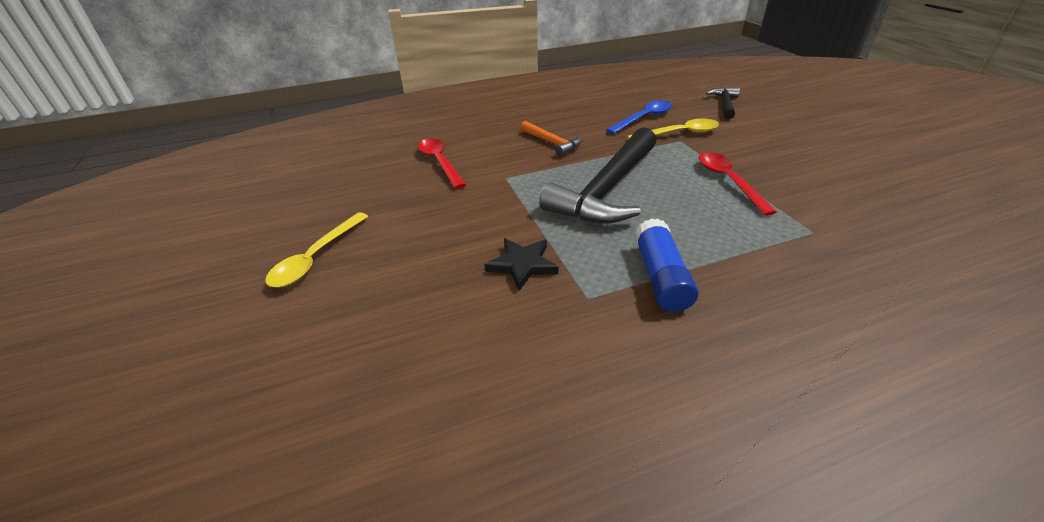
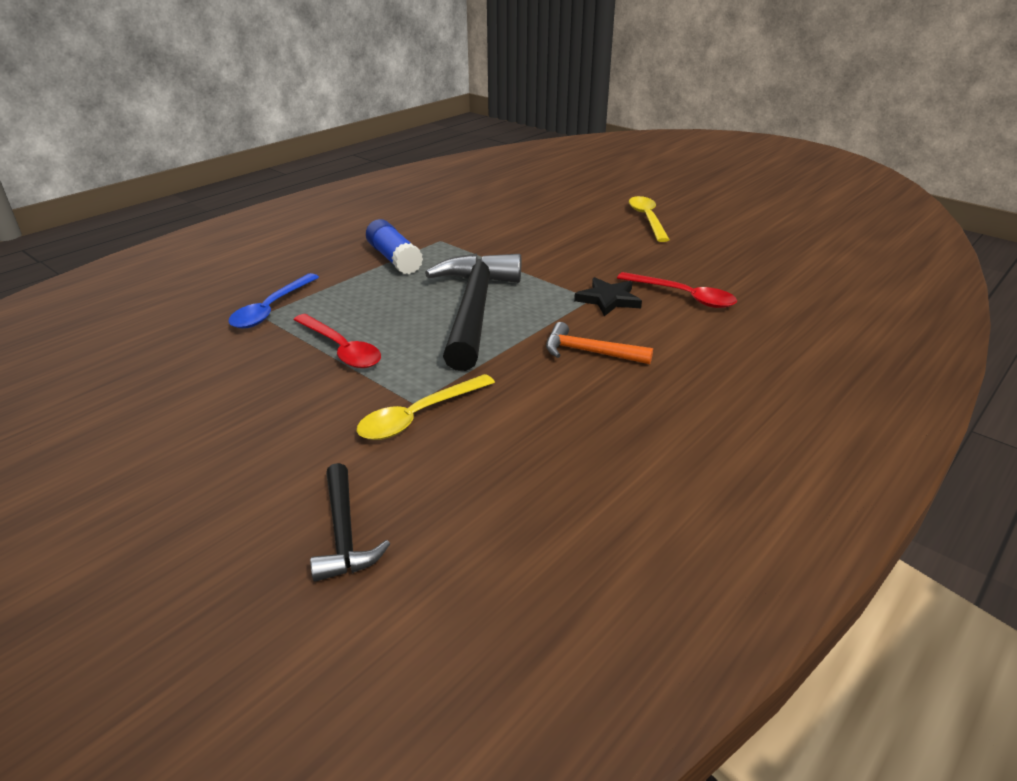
camera: 150 degrees right, 5 degrees down
(522, 265) = (499, 244): black star -> black star (608, 299)
(644, 118) = (491, 440): blue spoon -> blue spoon (271, 309)

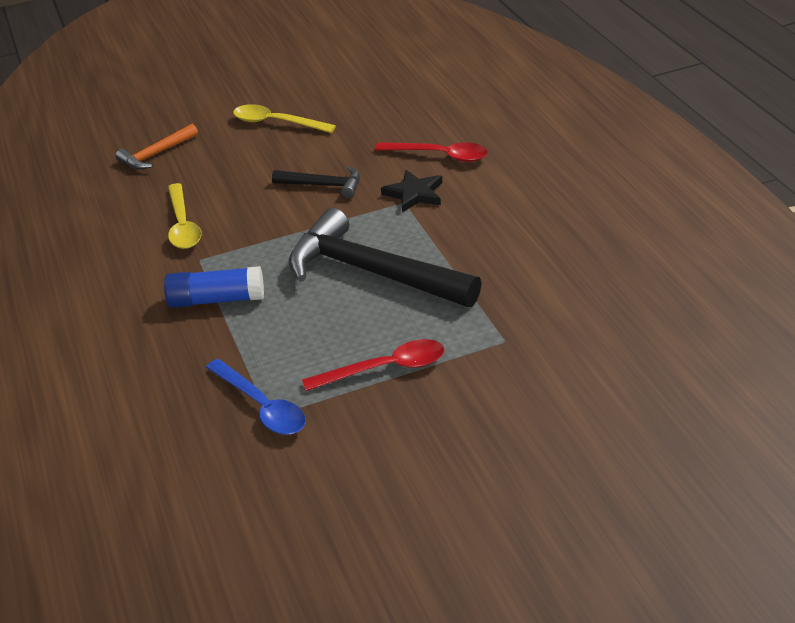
camera: 60 degrees left, 5 degrees up
(344, 533) = (654, 408): black hammer -> black hammer (323, 185)
(419, 416) = (527, 342): yellow spoon -> yellow spoon (183, 225)
(589, 352) = (492, 230): orange hammer -> orange hammer (156, 154)
(683, 296) = (439, 155): red spoon -> red spoon turned 45 degrees clockwise

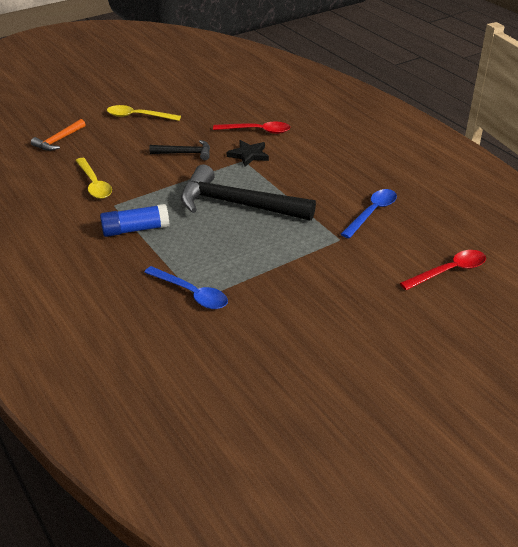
camera: 15 degrees left, 0 degrees up
(385, 369) = (267, 263): red spoon -> red spoon (449, 271)
(568, 302) = (372, 213): none -> blue spoon

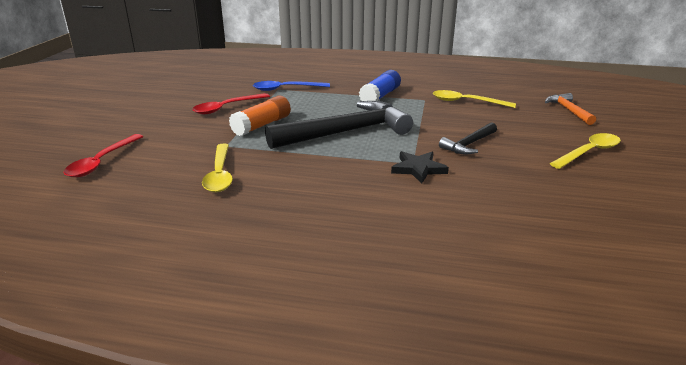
camera: 135 degrees right, 10 degrees down
(257, 131) = (466, 196): red spoon -> red spoon (227, 108)
(286, 247) = (262, 125): none -> orange glue stick
(372, 213) = (219, 174): blue spoon -> yellow spoon

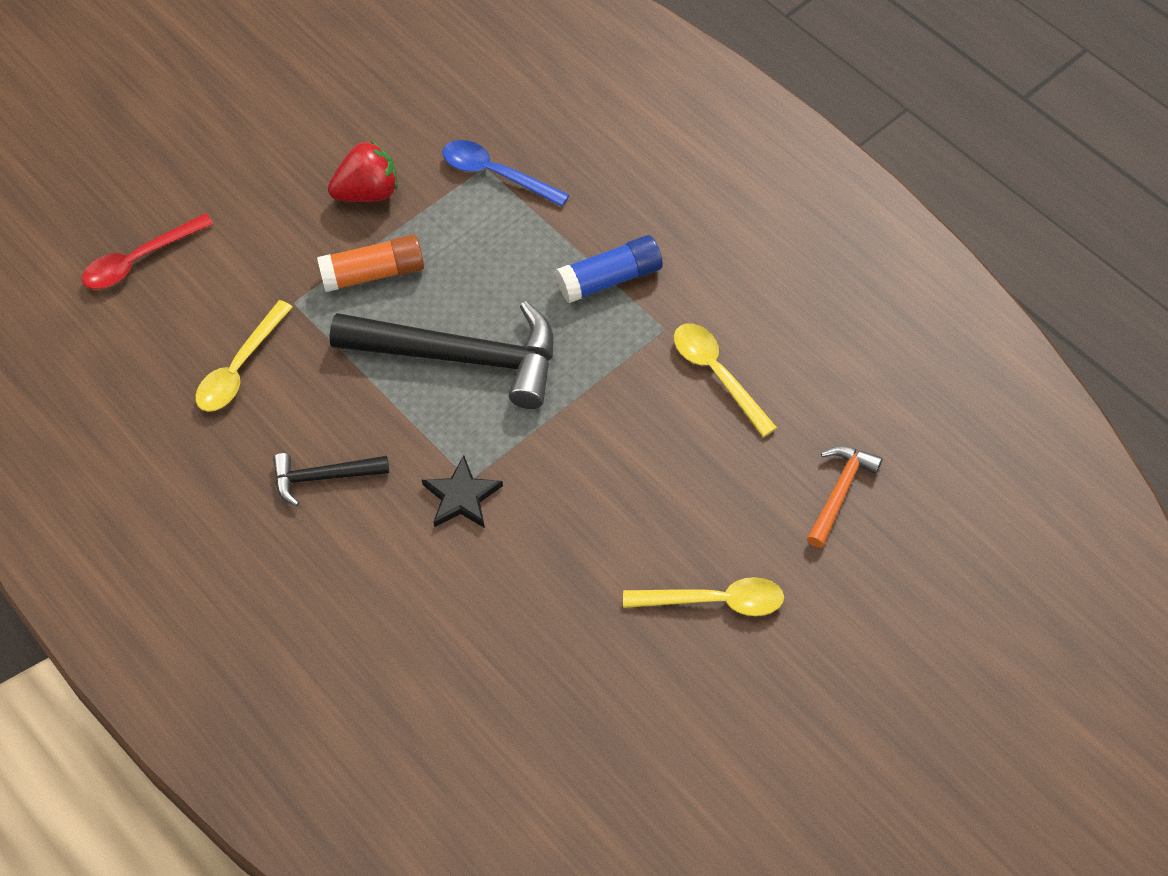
camera: 40 degrees right, 30 degrees up
(227, 108) = (368, 192): red spoon -> red strawberry
(469, 144) = (583, 485): black hammer -> black hammer (323, 477)

